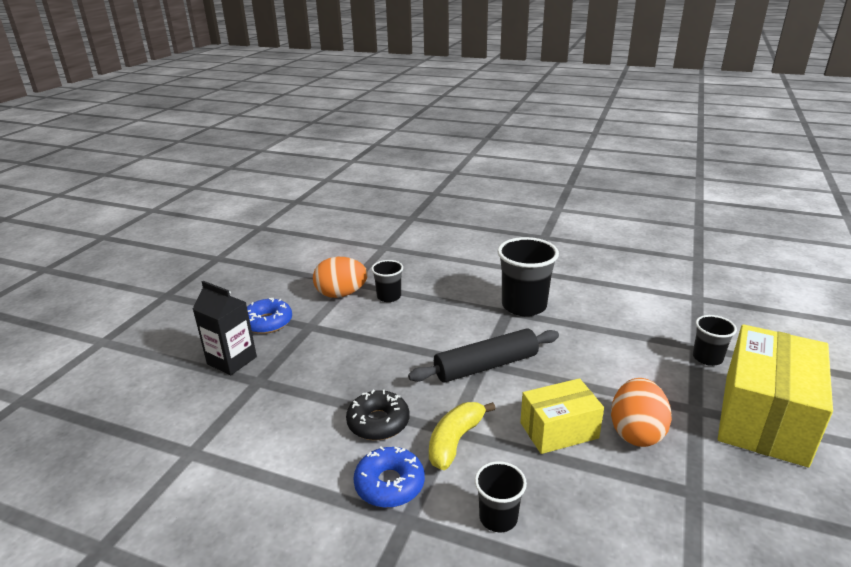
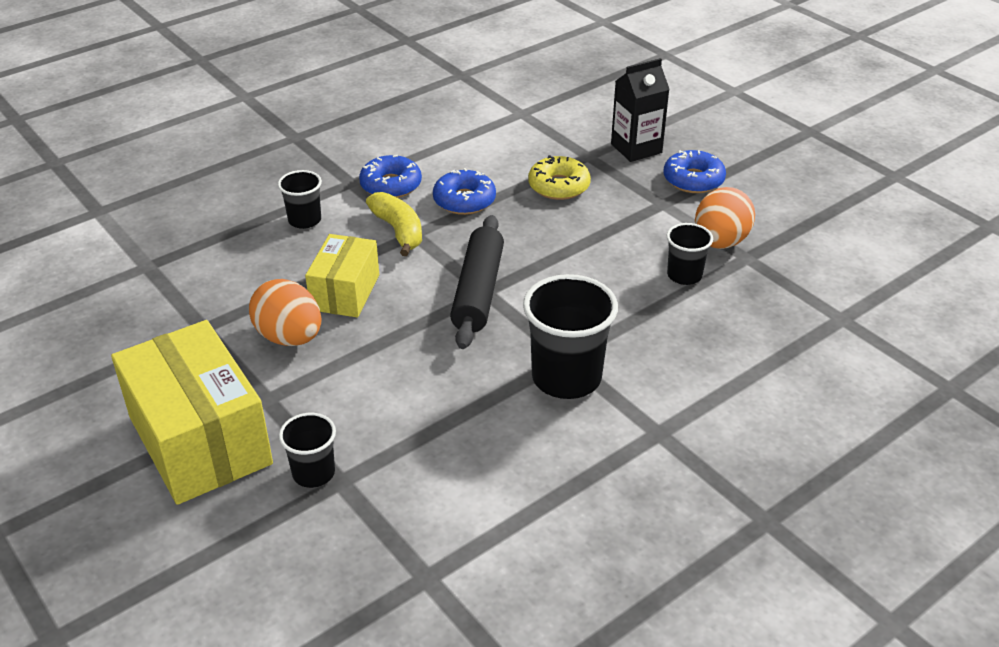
camera: 120 degrees right, 10 degrees up
(318, 379) = (559, 186): none -> yellow donut
(378, 422) = (464, 200): black donut -> blue donut

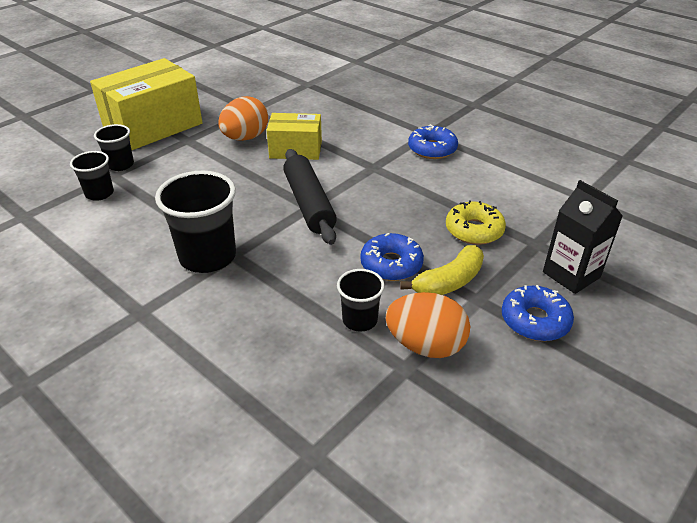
camera: 80 degrees right, 0 degrees up
(304, 220) = (373, 123): black cup -> black cup (99, 193)
(398, 231) = (374, 160): yellow banana -> yellow banana (448, 282)
(464, 200) = (427, 184): blue donut -> blue donut (391, 264)
(478, 291) = (308, 204): black rolling pin -> black rolling pin turned 75 degrees clockwise

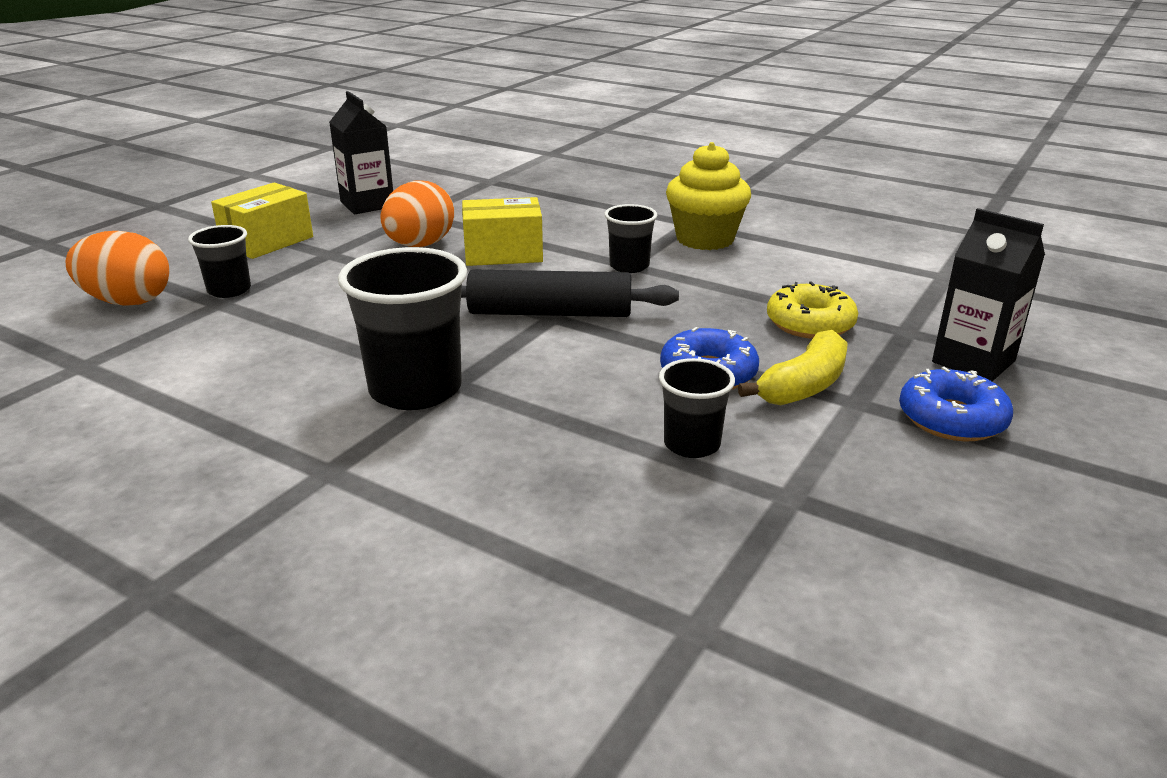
camera: 10 degrees left, 10 degrees down
(99, 193) = (205, 327): black cup -> black cup (629, 266)
(153, 126) = (267, 242): yellow box -> yellow box, size x0.58
(223, 99) = (367, 204): none -> black carton
(308, 204) = (550, 313): black rolling pin -> black rolling pin turned 60 degrees counterclockwise
(425, 345) = (807, 465): orange egg -> orange egg (128, 301)
(432, 149) = (705, 239): blue donut -> yellow cupcake

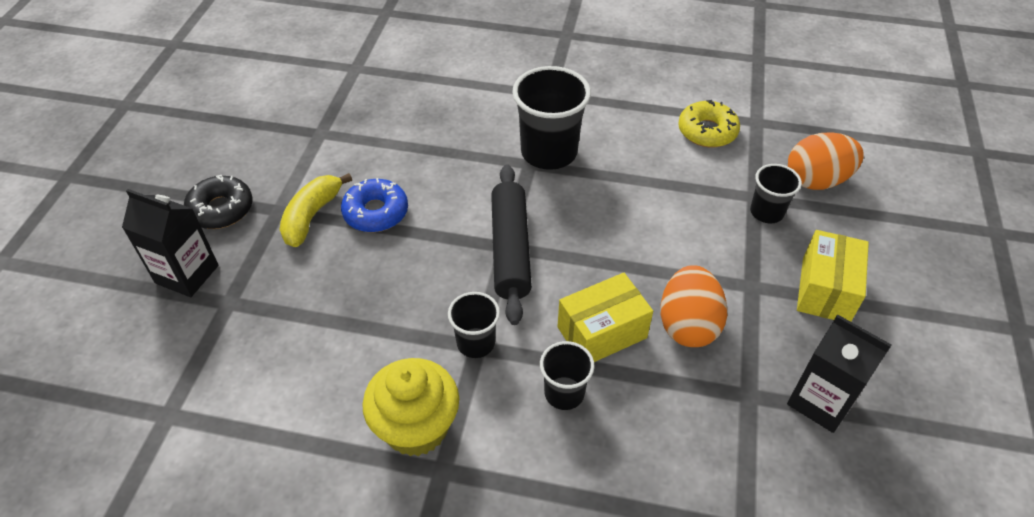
camera: 160 degrees right, 20 degrees up
(550, 313) = (510, 250): black rolling pin -> black rolling pin turned 75 degrees counterclockwise
(692, 444) = (375, 152): black cup -> black cup (564, 393)
(810, 323) = (305, 291): yellow donut -> yellow donut (707, 131)
(951, 419) = (221, 209): blue donut -> black donut

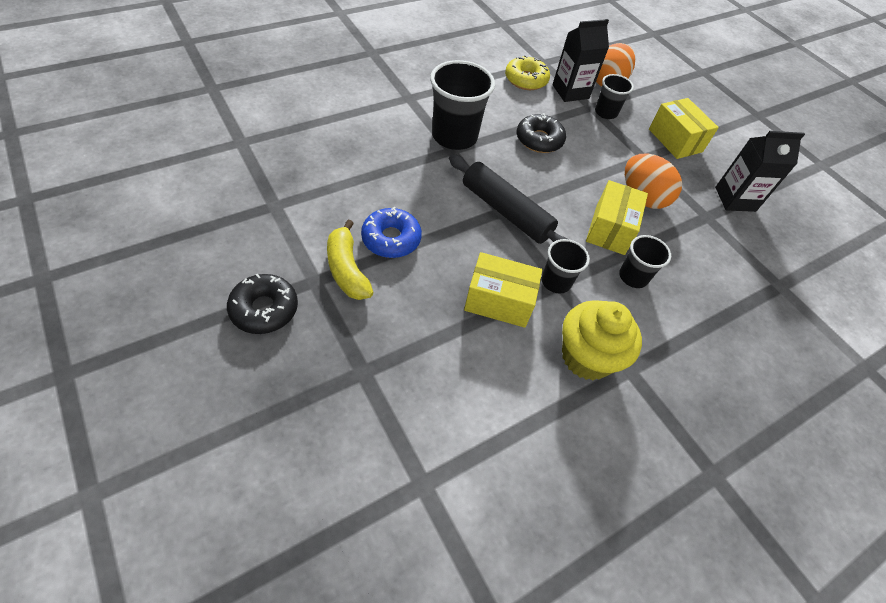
camera: 50 degrees left, 5 degrees up
(187, 274) = (301, 376): black carton -> black carton (570, 92)
(400, 323) = (499, 301): none -> yellow box
(639, 200) = (539, 140): none -> black donut

